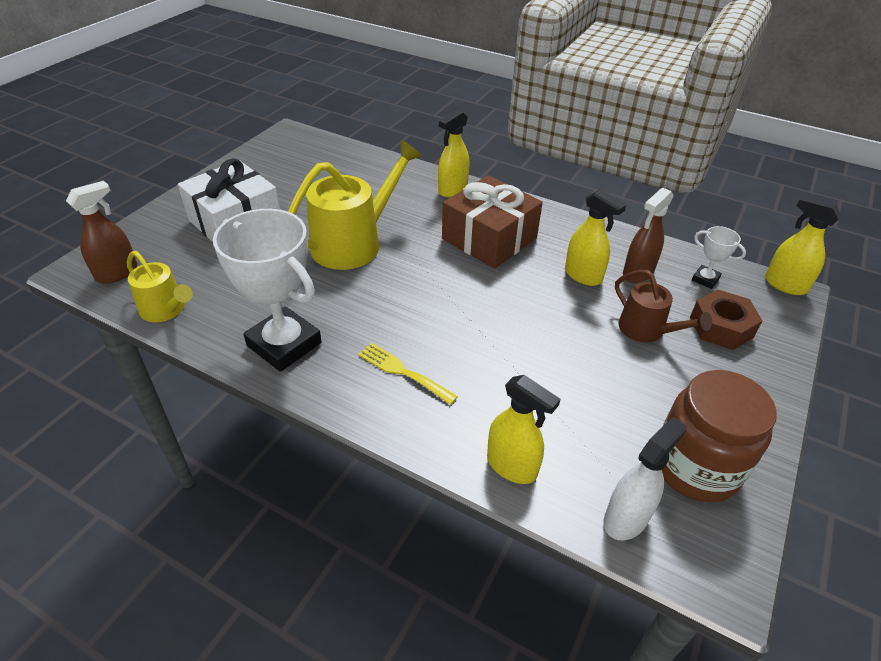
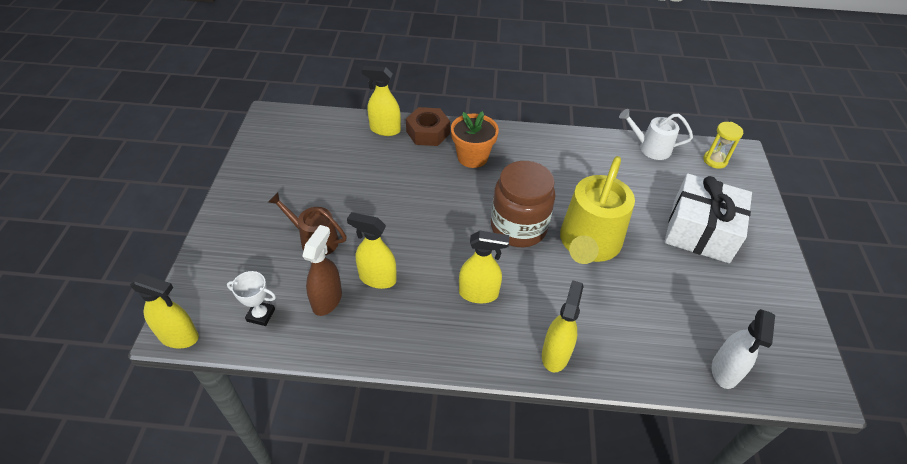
camera: 155 degrees right, 5 degrees up
(117, 273) = (715, 160): brown spray bottle -> yellow hourglass
(166, 310) = (650, 148): yellow watering can -> white watering can
(284, 344) = (557, 151): white trophy -> none
(404, 372) = (472, 157): yellow fork -> orange flower pot
(489, 238) = (479, 293): brown gift -> yellow spray bottle
(626, 518) = (319, 125): white spray bottle -> white spray bottle (725, 371)
(695, 467) = (280, 157): brown jar -> brown jar (518, 227)
(721, 327) = (252, 263): brown nut -> brown nut (428, 132)

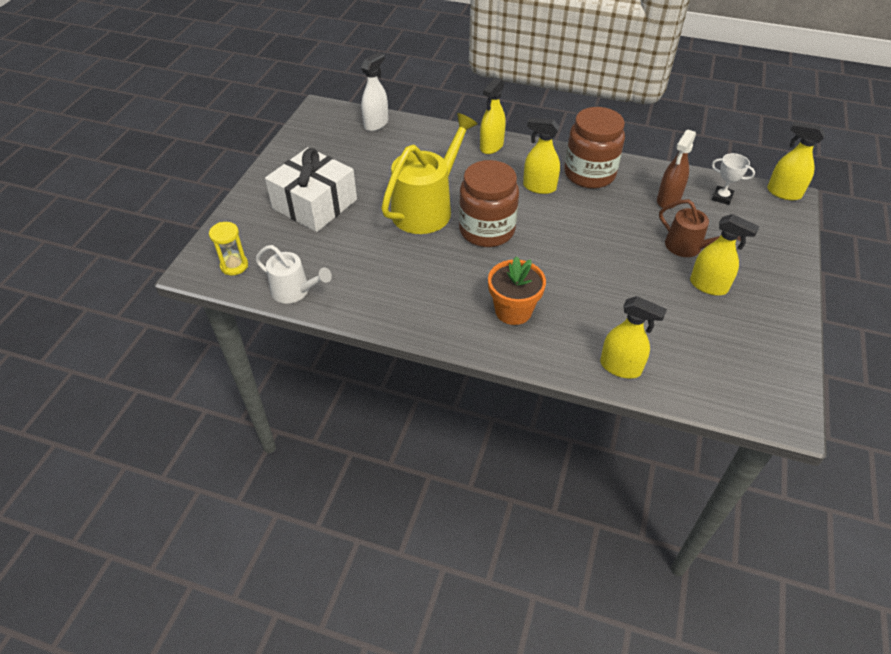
camera: 165 degrees left, 0 degrees up
(377, 278) = (626, 209): yellow spray bottle -> yellow spray bottle (708, 286)
(421, 325) = (589, 174): none -> brown jar
(428, 132) = (563, 354): brown nut -> none

